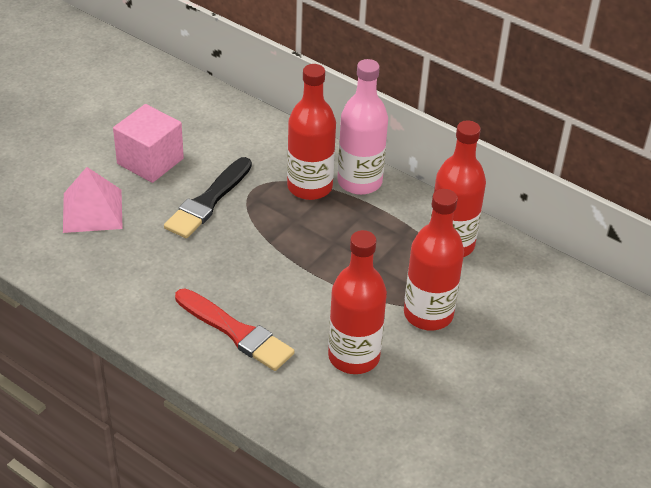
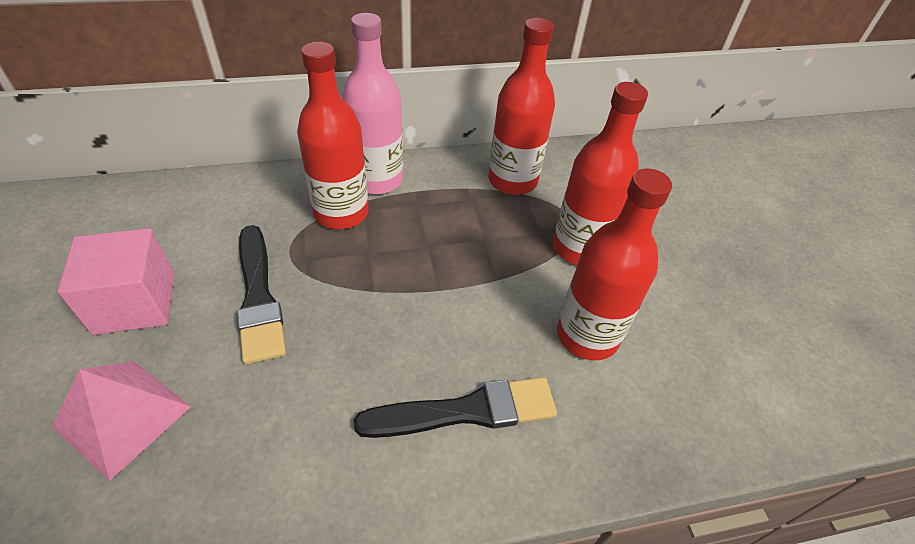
camera: 50 degrees left, 5 degrees up
(236, 332) = (466, 411): red brush -> black brush

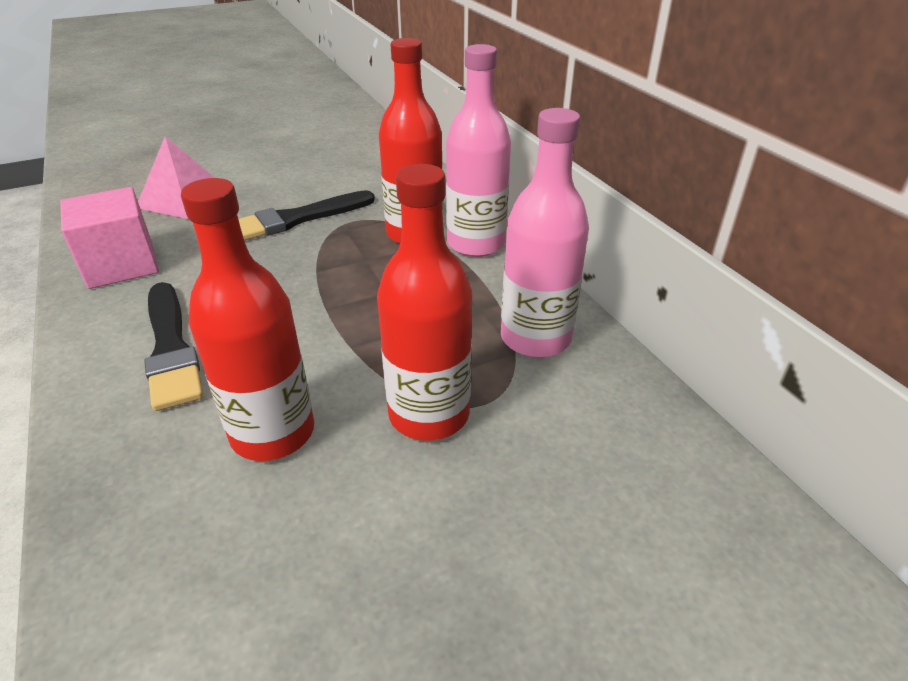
camera: 80 degrees right, 10 degrees down
(135, 303) = (282, 177): pink cube -> pink cube (121, 265)
(512, 181) = (535, 338): red bottle -> pink bottle

